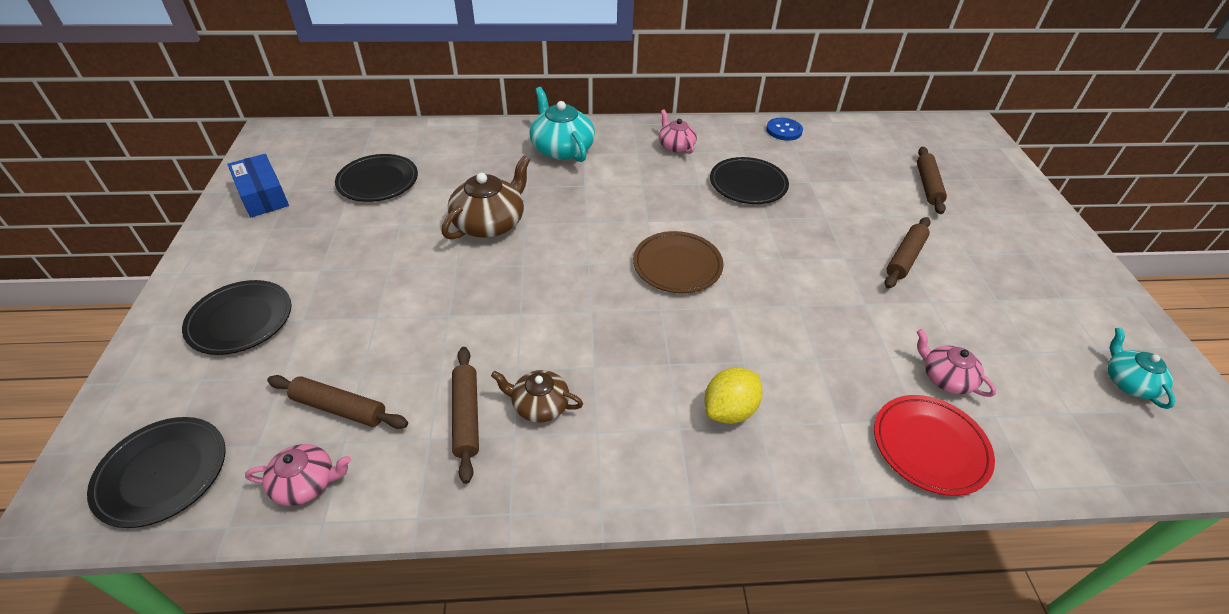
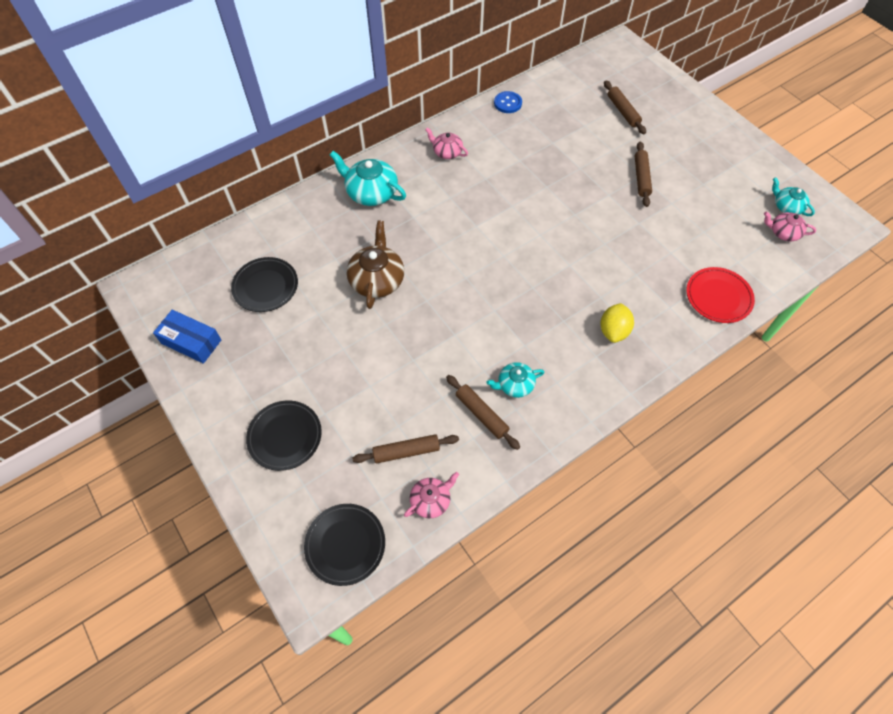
camera: 30 degrees left, 15 degrees up
(539, 405) = (515, 385): brown teapot -> turquoise teapot
(677, 265) = (519, 251): brown plate -> none
(748, 184) = (516, 163): black plate -> none
(946, 378) = (704, 251): pink teapot -> pink teapot (783, 232)

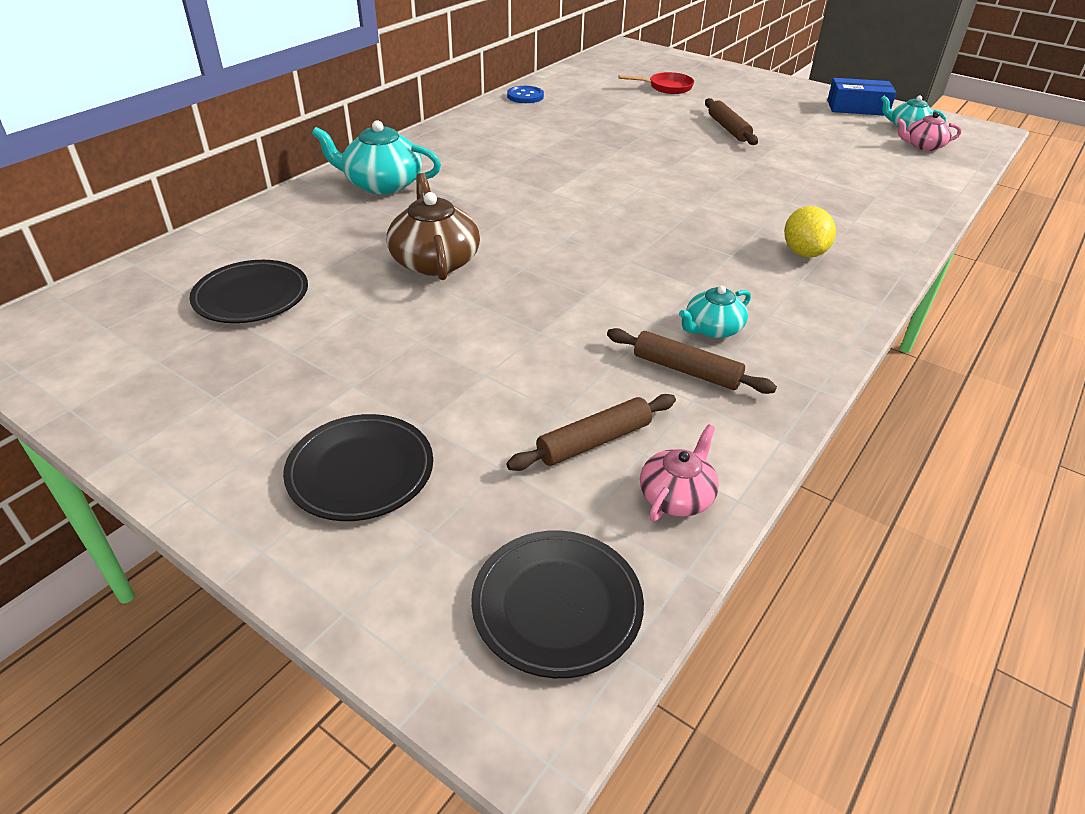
camera: 20 degrees left, 20 degrees down
(191, 341) = (130, 383): blue box -> blue box (857, 108)
(447, 152) = (470, 139): pink teapot -> none
(622, 111) = (666, 87): brown rolling pin -> red pan
(718, 297) = (902, 203): red plate -> none

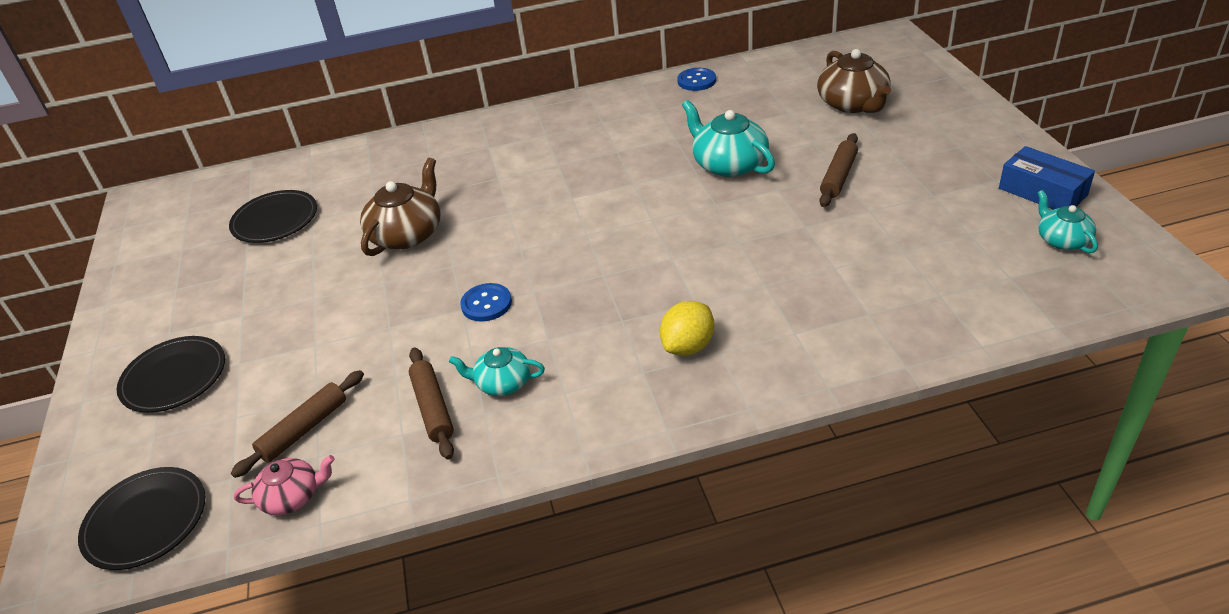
camera: 45 degrees right, 0 degrees up
(382, 184) = (464, 147): turquoise teapot -> turquoise teapot (729, 164)
(594, 441) = (304, 429): brown rolling pin -> brown rolling pin turned 60 degrees counterclockwise
(603, 283) = (486, 304): none -> blue button
(666, 87) = (853, 104): red pan -> brown teapot
(923, 146) = (1039, 271): pink teapot -> none

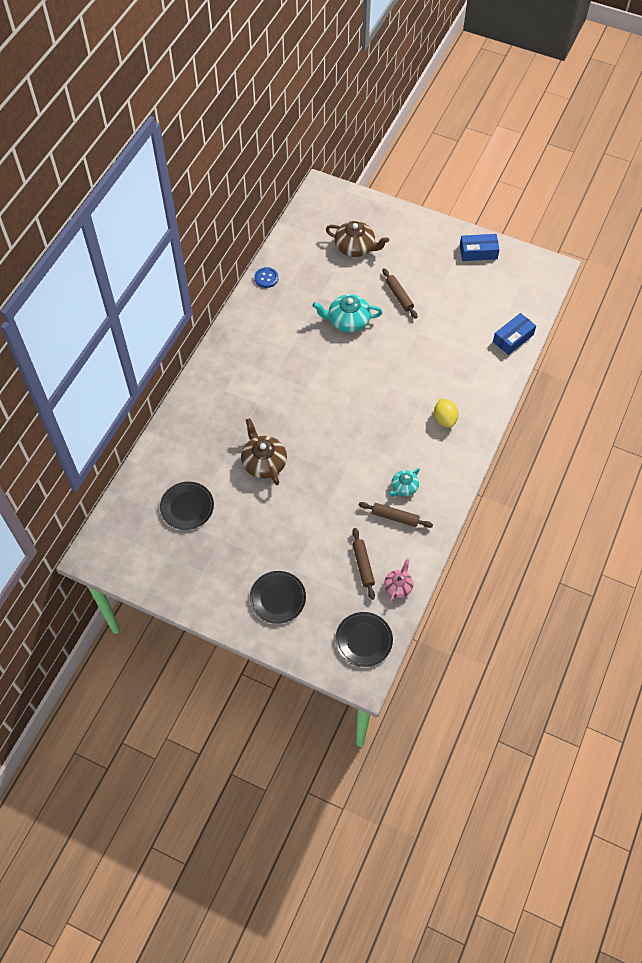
camera: 55 degrees left, 20 degrees up
(486, 304) = (349, 464): blue button -> none
(956, 321) = (513, 338): none -> blue box
(1062, 240) = (507, 273): turquoise teapot -> none

